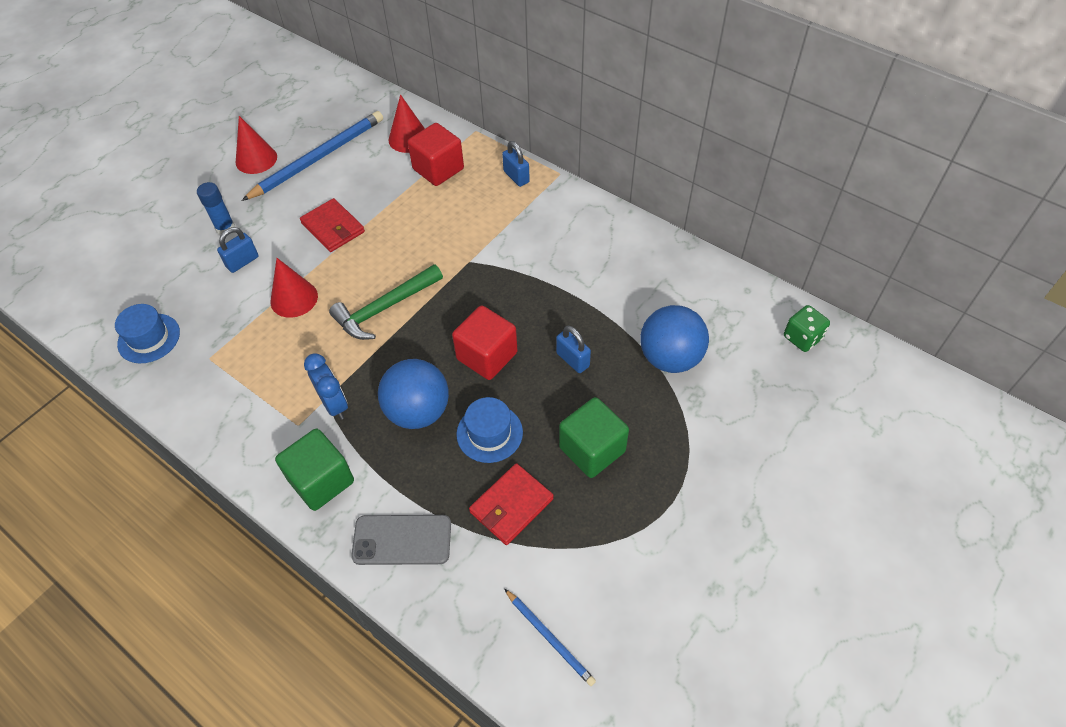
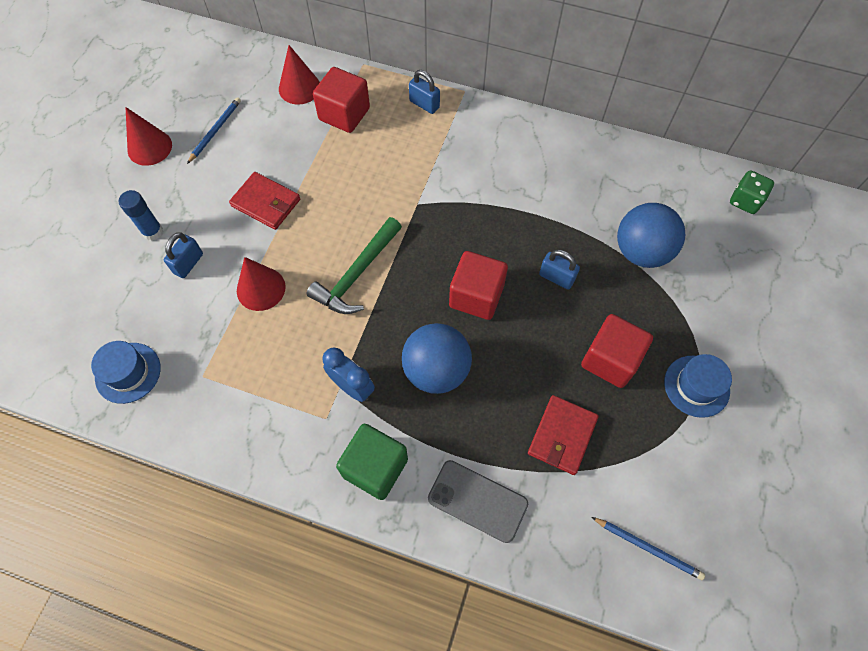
camera: 20 degrees left, 10 degrees up
(318, 158) = (215, 131): blue pencil -> blue pencil, size x0.51
(402, 540) = (477, 501): grey phone -> grey phone turned 45 degrees clockwise
(489, 433) = (512, 372): blue hat -> blue hat (696, 386)
(592, 449) = (610, 360): green cube -> red cube

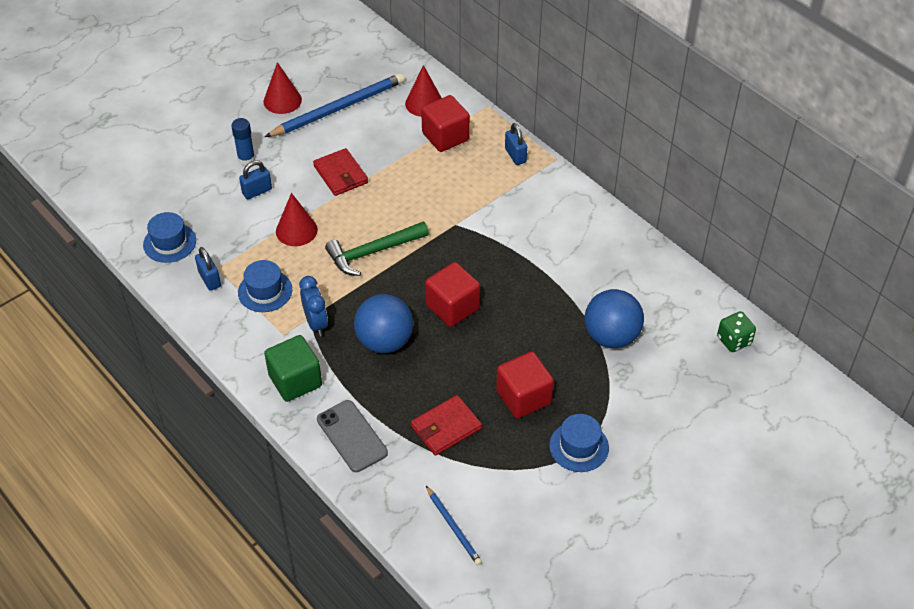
camera: 30 degrees right, 15 degrees down
(215, 131) = (338, 108): blue pencil -> blue pencil, size x1.98
(273, 377) = (265, 291): none -> blue hat
(556, 278) = (526, 323): blue padlock -> blue padlock (209, 279)

